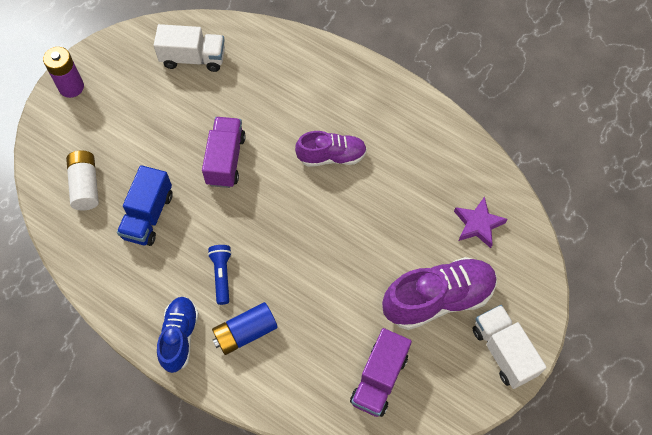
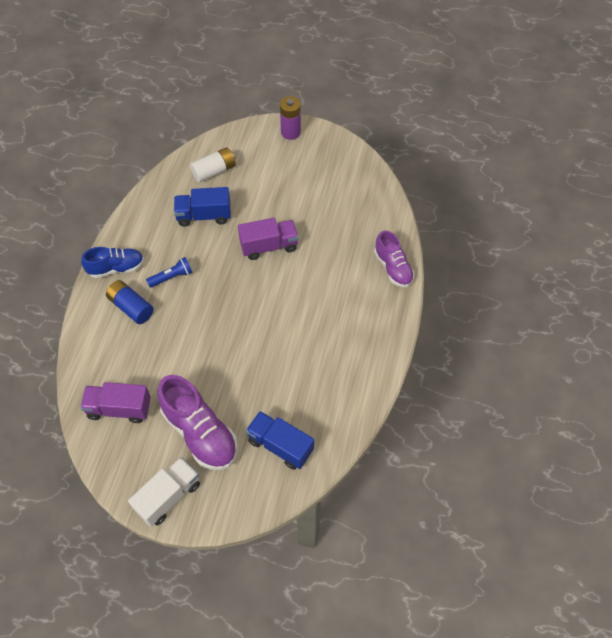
camera: 70 degrees right, 5 degrees down
(193, 58) = (350, 194): white truck -> none
(331, 156) = (301, 316): purple shoe -> purple shoe (393, 268)
(478, 224) = (280, 445): purple star -> blue truck

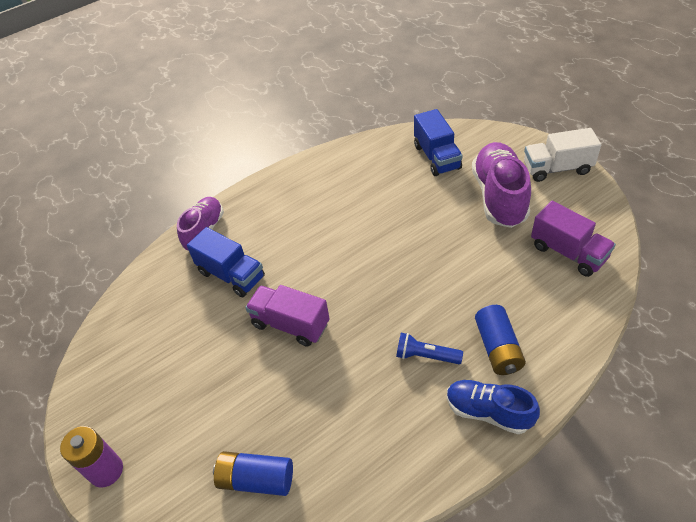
camera: 135 degrees left, 10 degrees down
(204, 215) = (326, 415): blue truck -> blue truck (231, 275)
(214, 171) = (256, 479): white battery -> blue battery

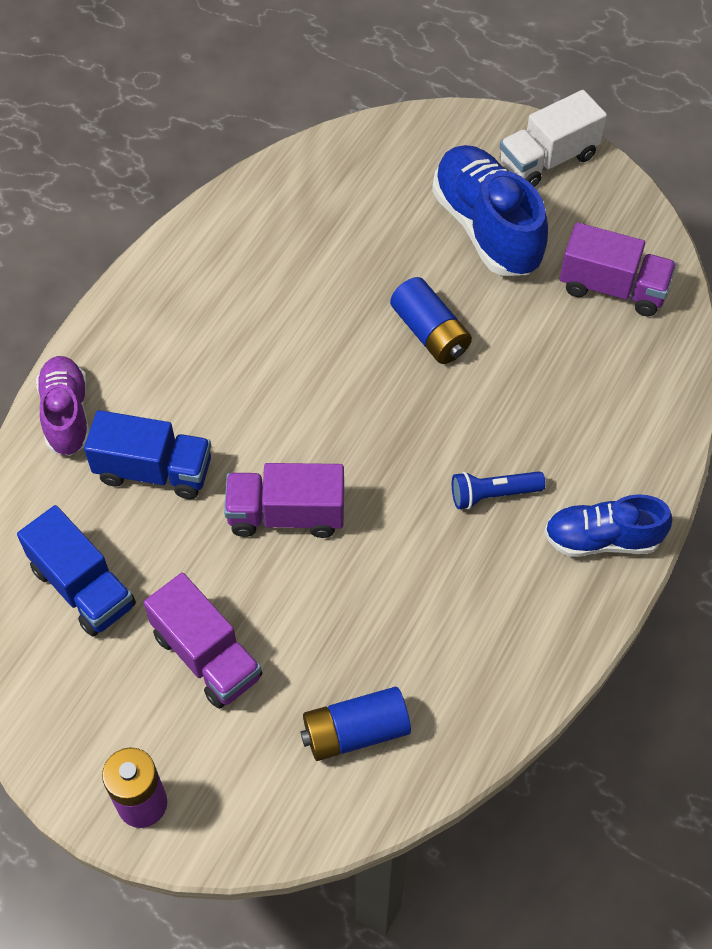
camera: 30 degrees left, 10 degrees up
(197, 393) = (207, 656): none -> purple truck
(436, 157) = (367, 186): blue truck -> blue truck (83, 587)
(498, 348) = (578, 452): blue battery -> blue battery (430, 333)
(499, 196) = (487, 228): purple shoe -> blue shoe

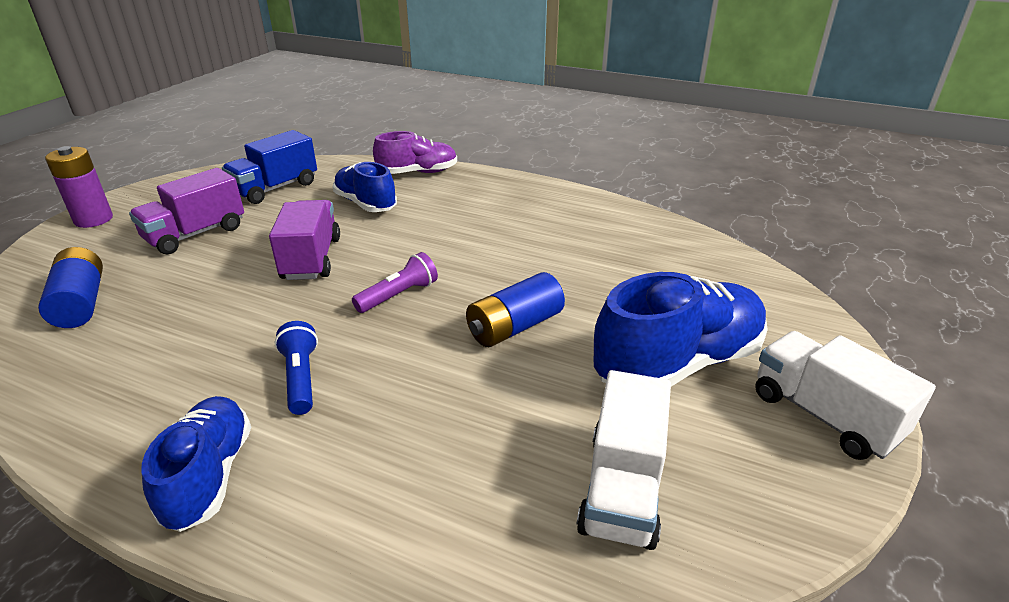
camera: 85 degrees right, 25 degrees down
(154, 471) = (366, 204): blue truck -> blue shoe
(370, 426) = (399, 295): none -> purple flashlight
(612, 288) = (622, 488): purple truck -> white truck

